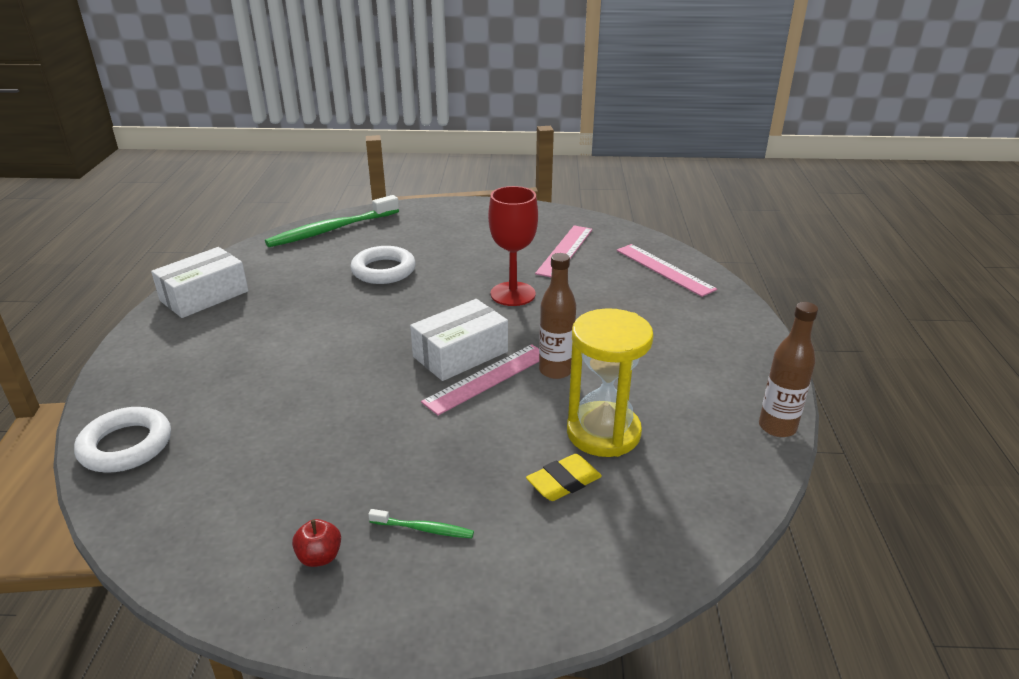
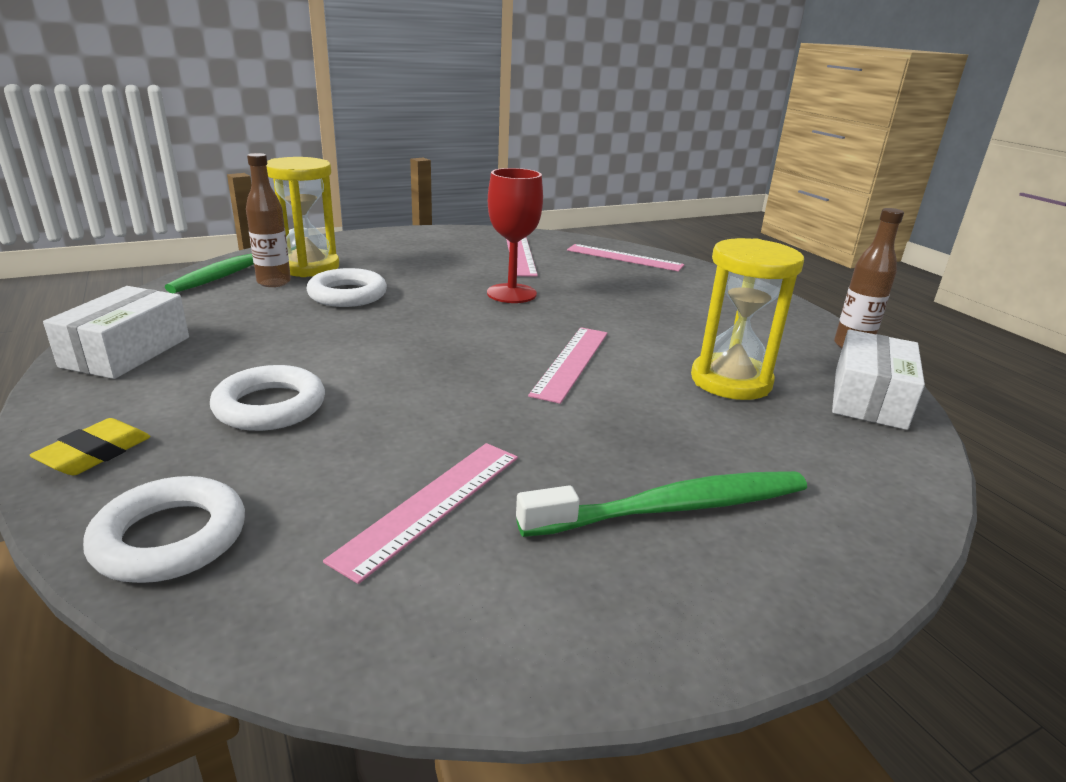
camera: 30 degrees left, 5 degrees down
(249, 364) = (270, 406): none -> white ring
(274, 471) = (431, 505): none -> pink ruler
(319, 557) = (594, 575): red apple -> none
(380, 235) = (308, 267): none -> yellow hourglass
(424, 529) = (674, 508): green toothbrush -> green toothbrush, size x2.27
(460, 354) = (519, 348): white box -> white box (869, 398)
(555, 370) = (627, 343): brown bottle -> brown bottle (274, 282)
(564, 482) = (749, 427): yellow eraser -> yellow eraser (95, 453)

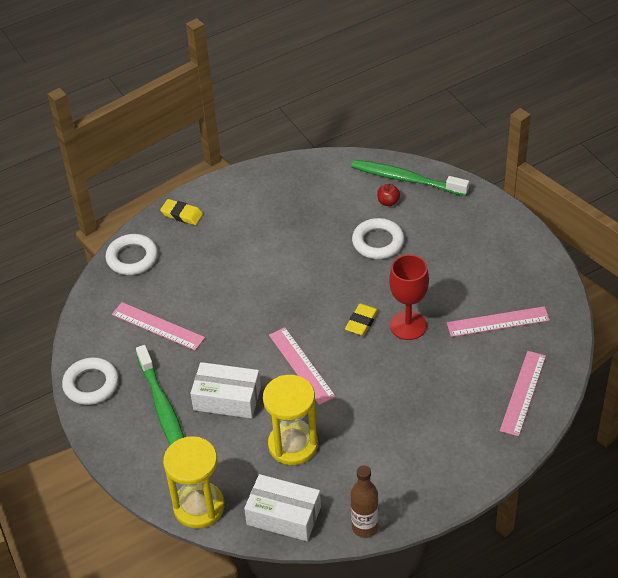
camera: 90 degrees right, 20 degrees up
(126, 352) = (273, 182): white box -> white box (227, 399)
(270, 406) = (228, 253): white ring -> white ring (91, 384)
(274, 282) = (388, 202): brown bottle -> red apple
(308, 267) = (424, 209): yellow hourglass -> yellow hourglass (199, 507)
(495, 317) = (361, 322): none -> yellow eraser
(571, 362) = (301, 365): pink ruler -> pink ruler turned 45 degrees clockwise

